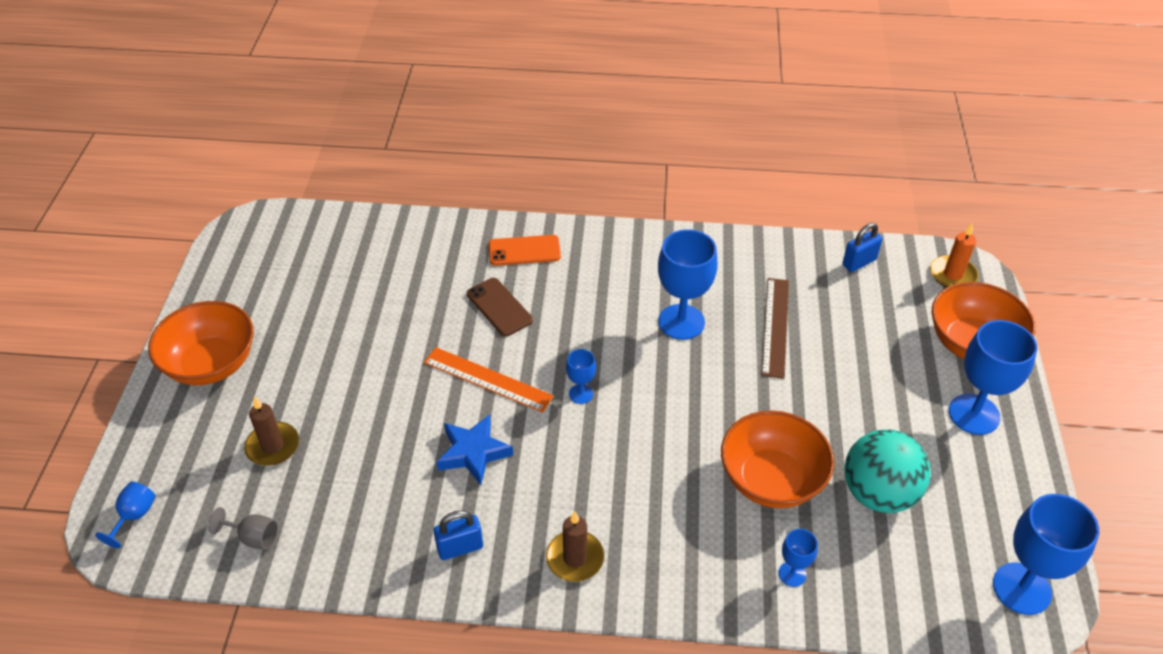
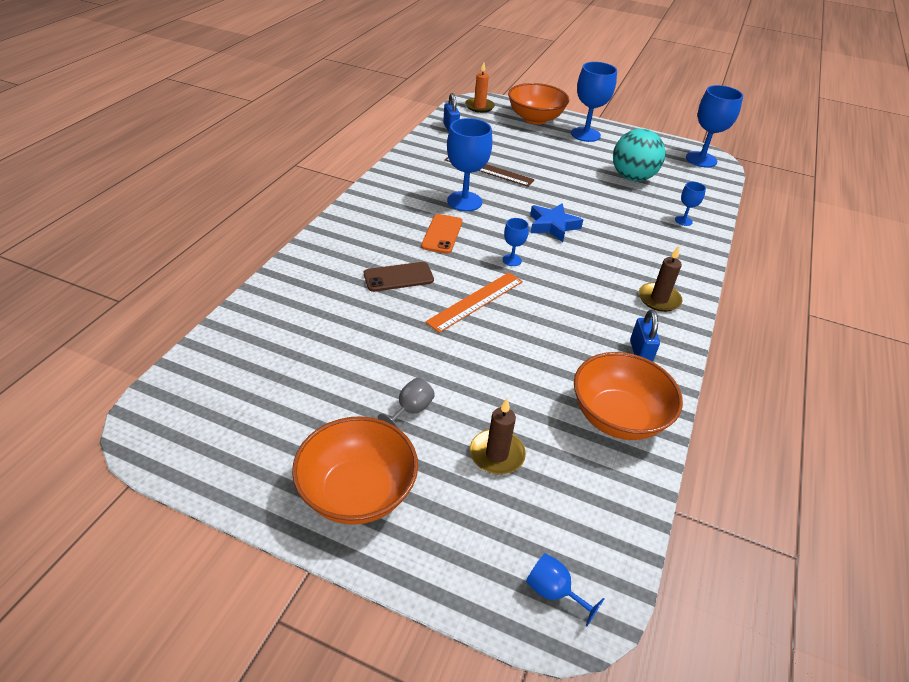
camera: 75 degrees left, 5 degrees down
(253, 537) = (604, 486): grey goblet -> grey goblet (410, 410)
(473, 453) = (549, 326): blue star -> blue star (553, 226)
(524, 251) = (341, 249): orange phone -> orange phone (442, 234)
(771, 480) = (613, 207): orange bowl -> orange bowl (617, 417)

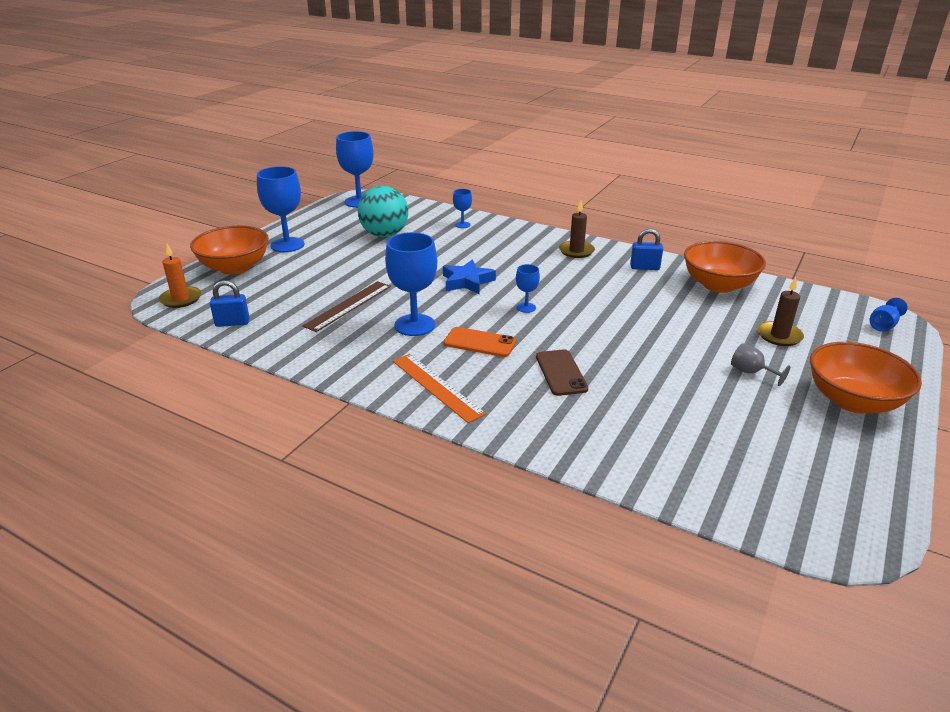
camera: 80 degrees left, 10 degrees down
(476, 301) = (594, 331): orange ruler -> orange ruler (437, 386)

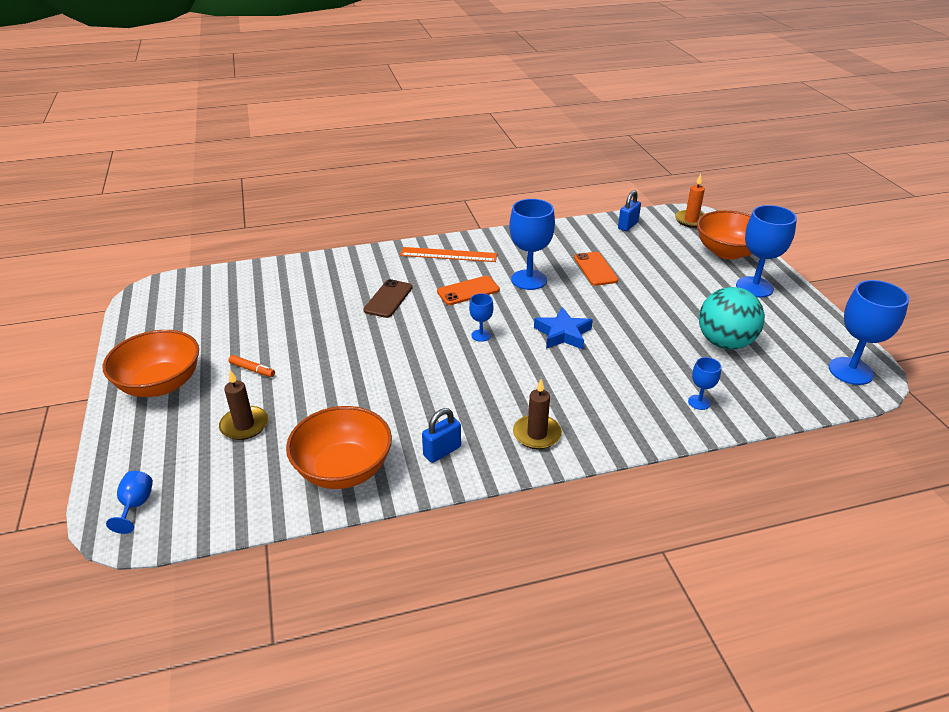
camera: 135 degrees right, 5 degrees up
(348, 305) = (595, 269): brown ruler -> orange phone
(561, 373) = (388, 299): brown phone -> brown phone turned 75 degrees clockwise
(751, 372) = (252, 370): grey goblet -> orange marker

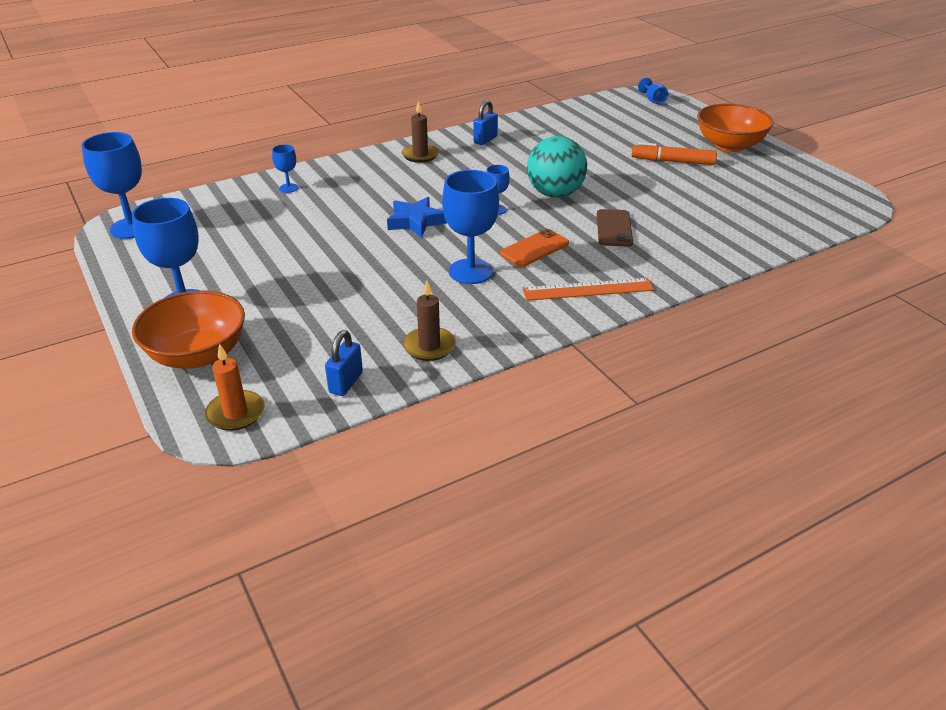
camera: 165 degrees right, 0 degrees up
(244, 425) = (636, 134): brown candle -> brown candle (429, 346)
(252, 370) = (673, 161): orange marker -> orange marker, size x1.81
(343, 469) = (545, 125): orange bowl -> none
(595, 269) = (390, 298): orange phone -> none
(724, 343) = (248, 236): turquoise ball -> turquoise ball (555, 194)

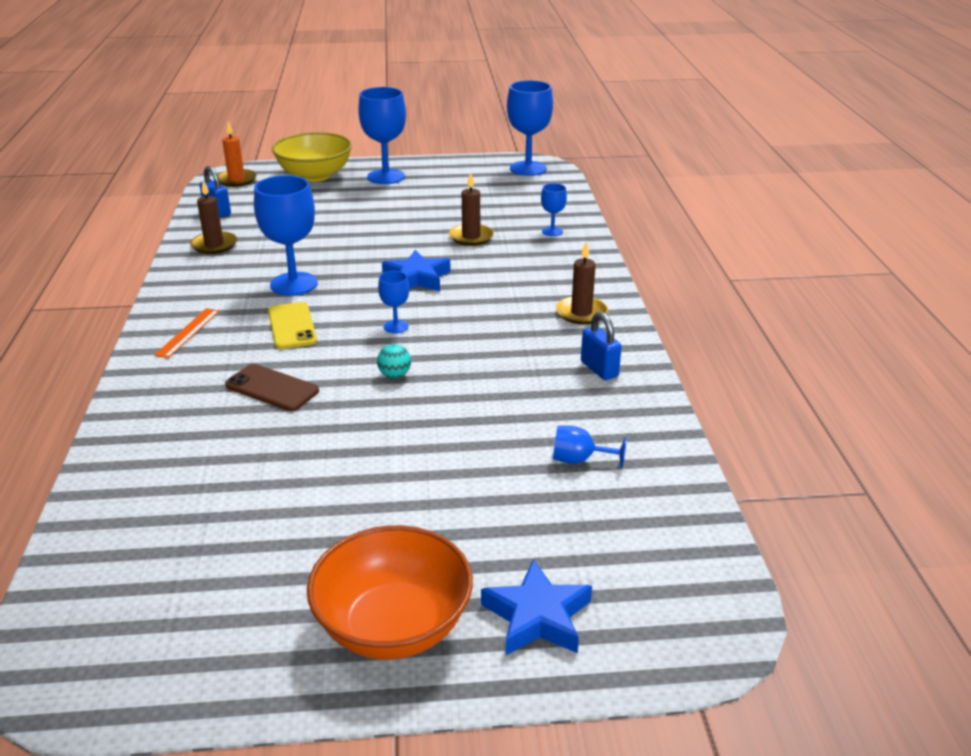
camera: 115 degrees right, 5 degrees down
(197, 355) = (315, 175): orange bowl -> yellow bowl
(321, 218) = (471, 237): none -> brown candle
(534, 248) = (292, 326): orange phone -> yellow phone
(555, 194) = (394, 375): turquoise ball -> turquoise ball, size x0.40
(588, 289) = (188, 332): orange ruler -> orange ruler, size x0.66
(653, 100) = (676, 623): blue goblet -> blue goblet (579, 460)
(673, 161) = (393, 519): orange marker -> none
(685, 122) = (537, 616): none -> blue star

